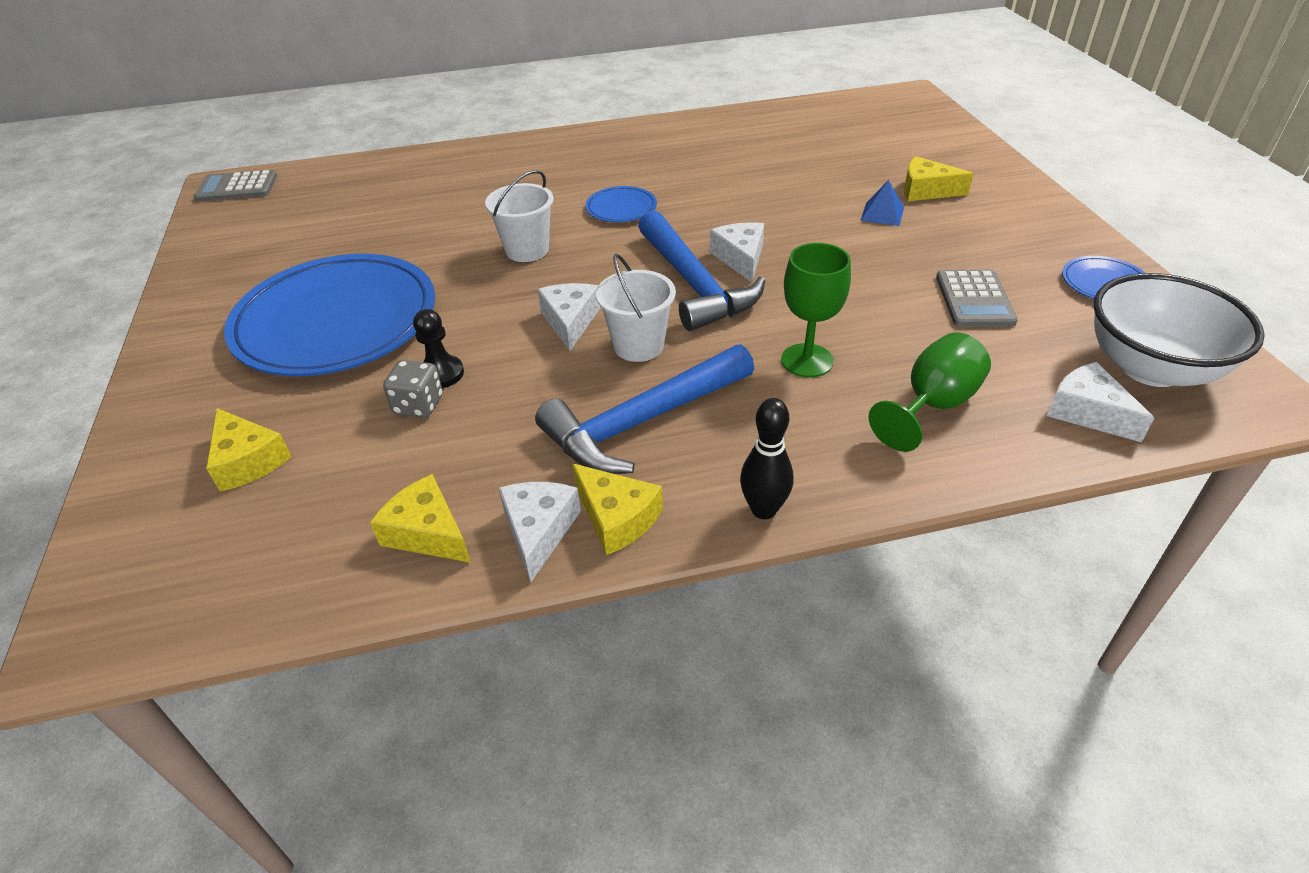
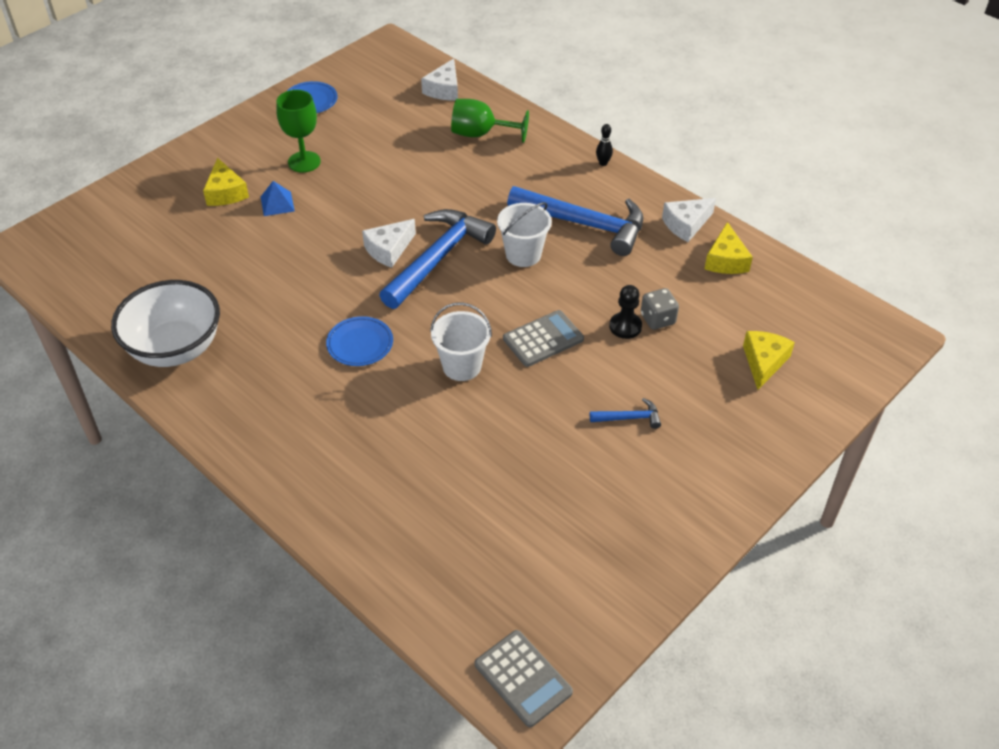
camera: 125 degrees left, 5 degrees up
(336, 321) = (629, 418): blue plate -> blue hammer
(570, 321) = (526, 296): white cheese -> none
(616, 518) = (653, 204): yellow cheese -> none
(763, 510) = (603, 163): black bowling pin -> black bowling pin, size x0.62
(807, 360) = (479, 185): green goblet -> green goblet (304, 162)
(974, 299) = (365, 141): grey calculator -> grey calculator (543, 339)
(1150, 368) = (389, 77): white bowl -> white bowl (175, 348)

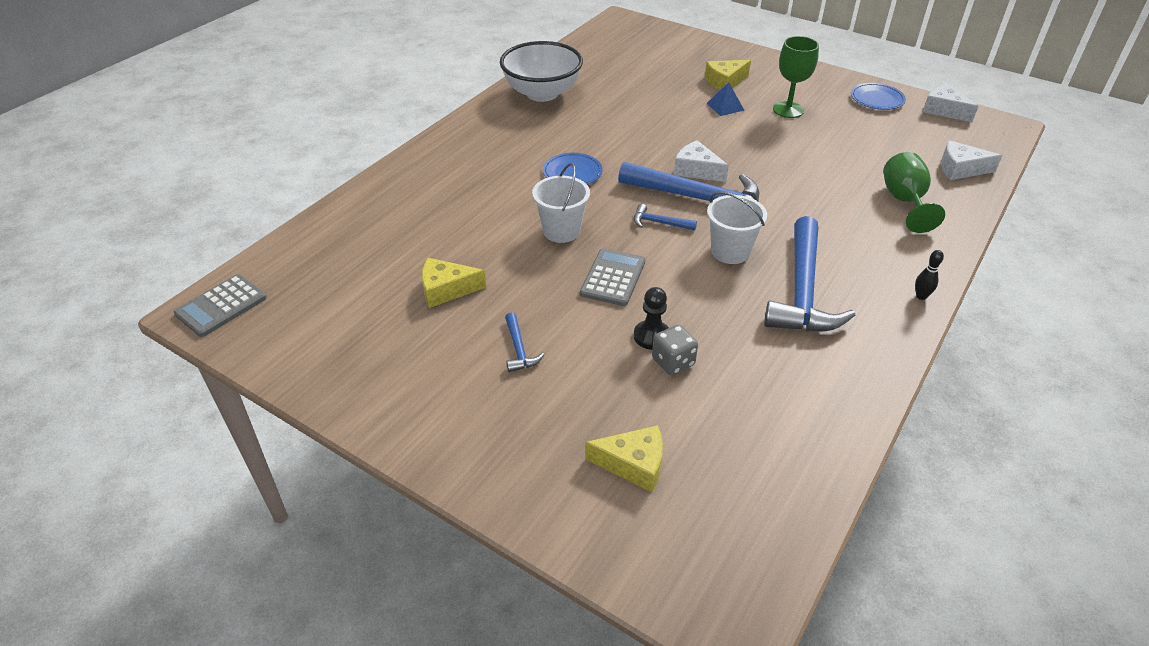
camera: 80 degrees right, 5 degrees down
(468, 293) = (659, 223): none -> blue hammer
(543, 339) = (613, 278): grey calculator -> grey calculator turned 120 degrees counterclockwise
(686, 224) = (852, 378): white cheese -> white cheese (944, 110)
(726, 260) = (804, 420): yellow cheese -> yellow cheese (446, 290)

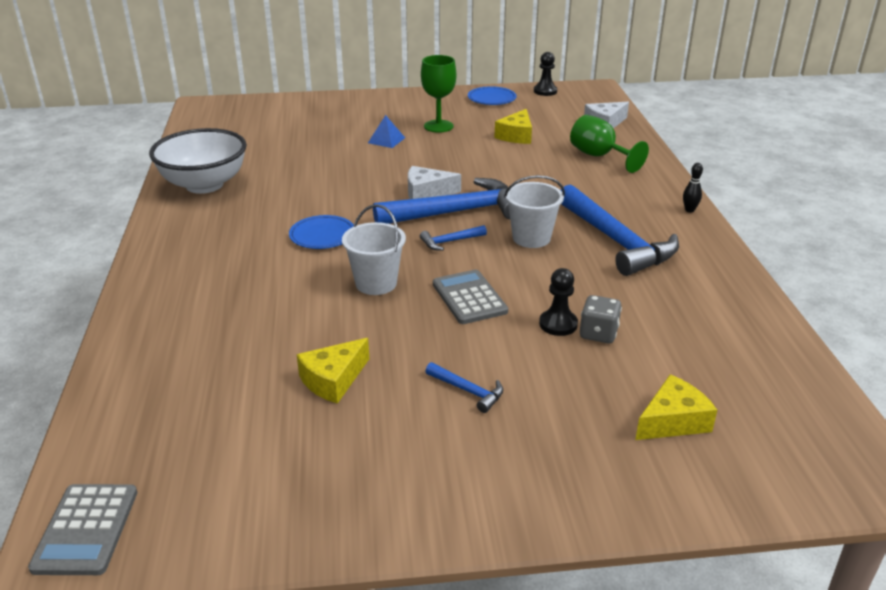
camera: 40 degrees left, 10 degrees down
(725, 82) = (362, 123): yellow cheese -> yellow cheese (516, 135)
(944, 110) = (545, 91): white cheese -> black pawn

